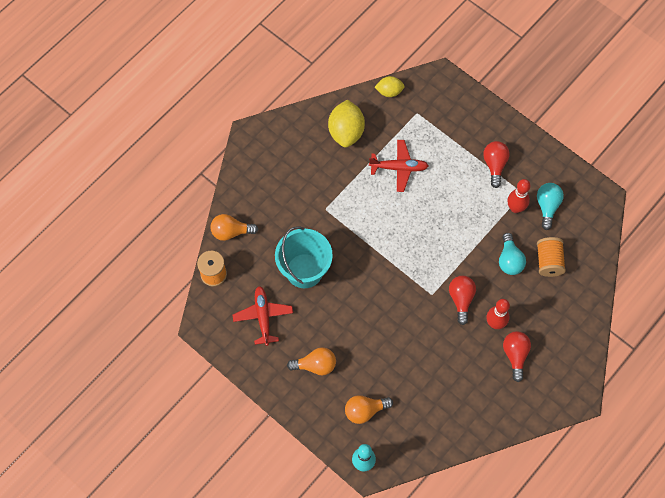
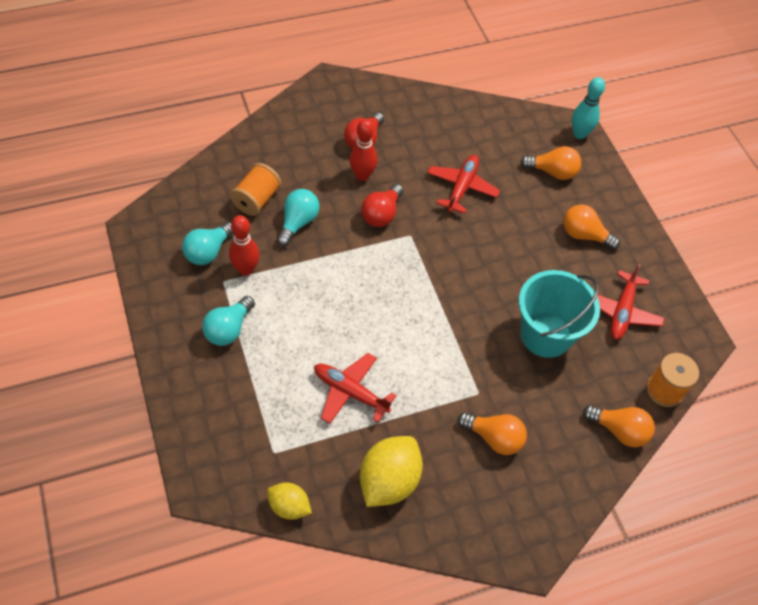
camera: 155 degrees left, 10 degrees down
(302, 187) = (494, 438): none -> orange light bulb
(421, 355) = (461, 187): none -> red plane
(494, 165) = (228, 329): red light bulb -> turquoise light bulb

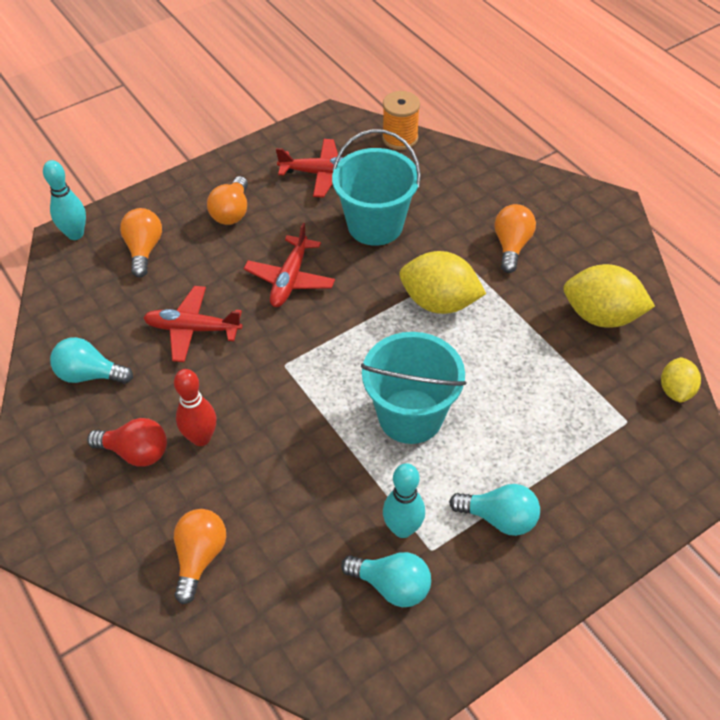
camera: 100 degrees left, 5 degrees down
(246, 269) = (402, 529): red bowling pin -> turquoise bowling pin
(257, 199) = (281, 554): orange spool -> none
(298, 222) = (305, 490): turquoise light bulb -> turquoise light bulb (89, 374)
(335, 301) = (410, 416): none -> turquoise bucket
(350, 392) = (521, 371): red plane -> red plane (290, 279)
(381, 214) = (260, 401): red light bulb -> none
(442, 356) = (439, 302): none -> yellow lemon
(619, 430) = (457, 163): orange light bulb -> orange light bulb (200, 557)

